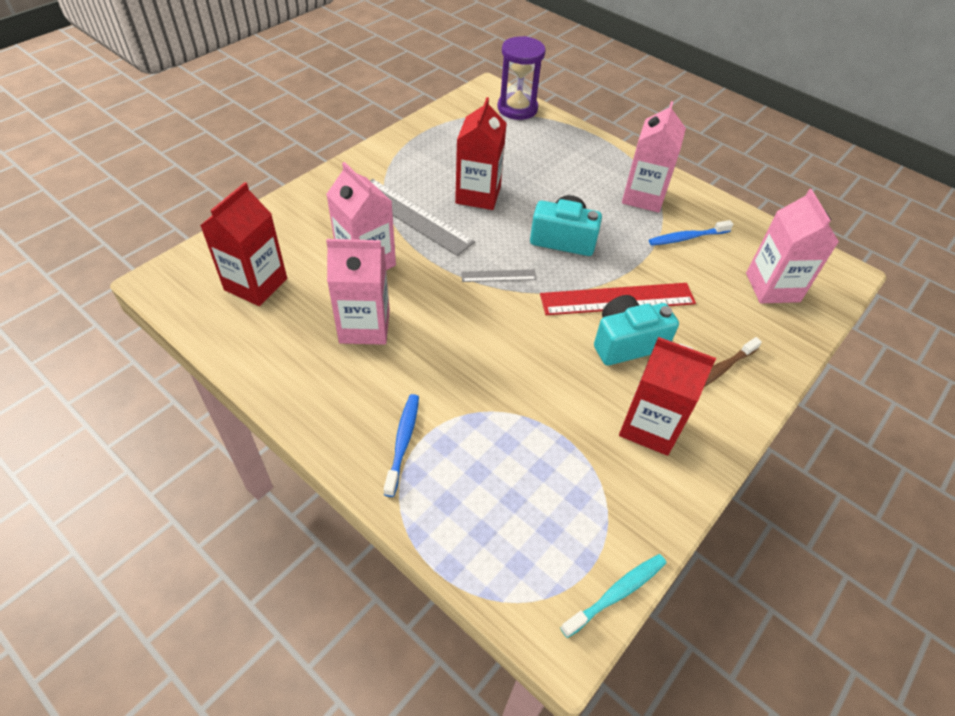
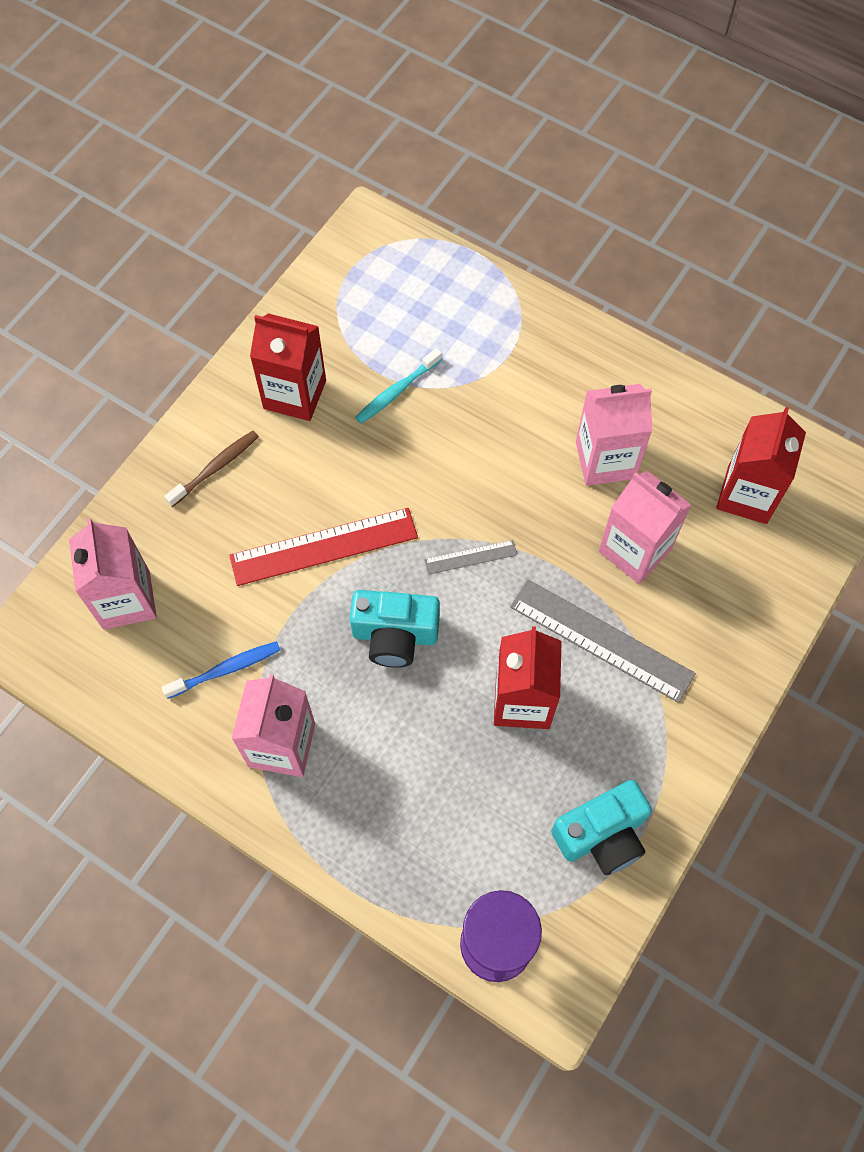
camera: 175 degrees right, 15 degrees up
(403, 442) = (528, 344): blue toothbrush -> none
(616, 593) = (330, 254): turquoise toothbrush -> turquoise toothbrush (397, 391)
(626, 342) = (314, 487): turquoise camera -> turquoise camera (602, 835)

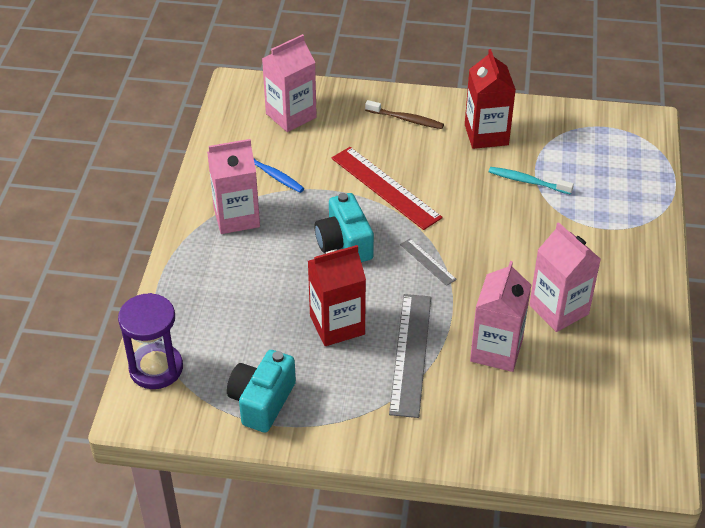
camera: 65 degrees right, 20 degrees down
(602, 835) = (262, 401): turquoise camera -> turquoise camera turned 75 degrees clockwise
(747, 495) = (593, 405): red carton -> none

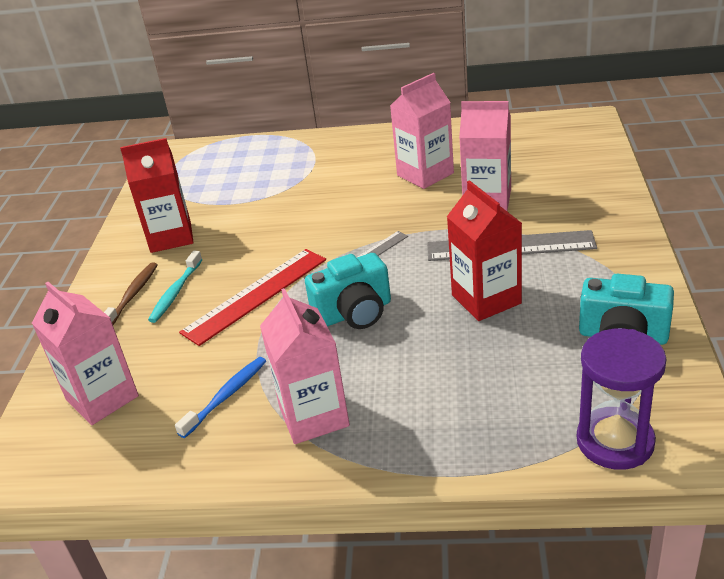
camera: 90 degrees left, 10 degrees down
(527, 181) = (249, 205): turquoise toothbrush -> turquoise toothbrush (176, 292)

